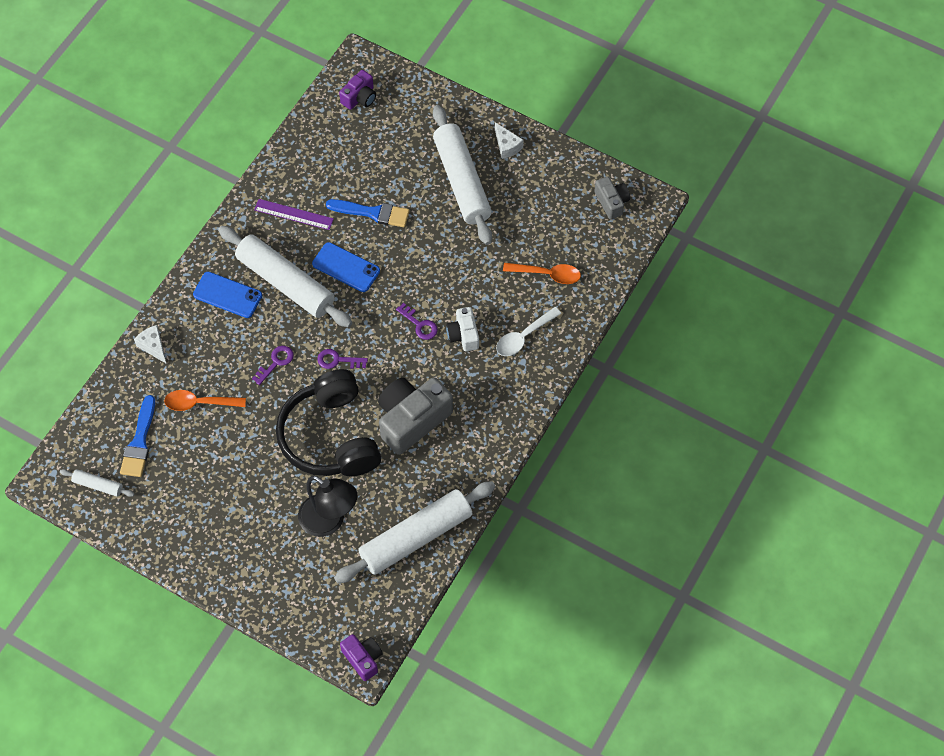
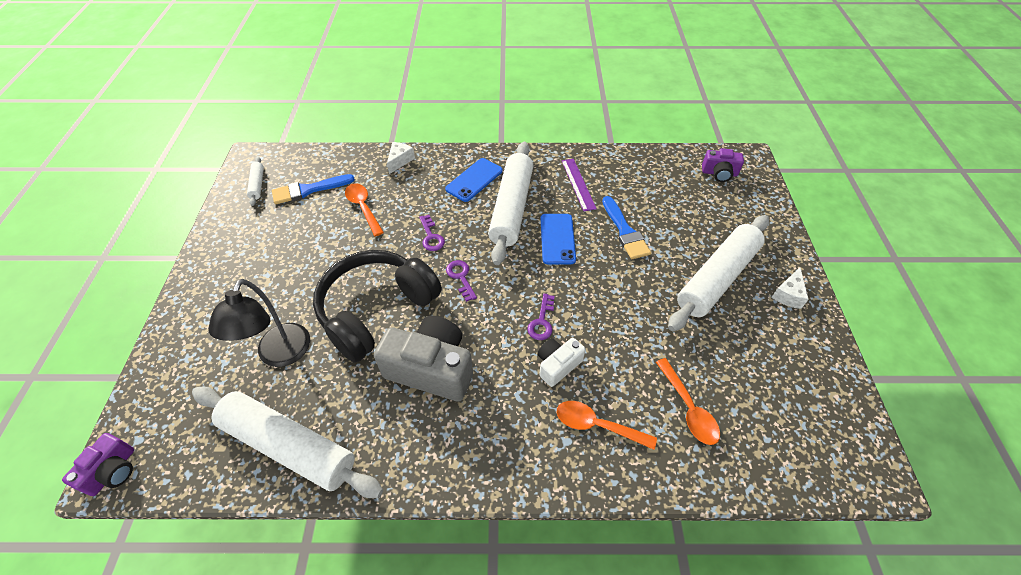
camera: 60 degrees right, 10 degrees down
(227, 295) = (474, 180): blue phone -> blue phone turned 45 degrees clockwise
(276, 362) = (431, 236): purple key -> purple key turned 60 degrees clockwise
(524, 337) = (597, 425): white spoon -> orange spoon
(611, 202) = (831, 427): grey camera -> none

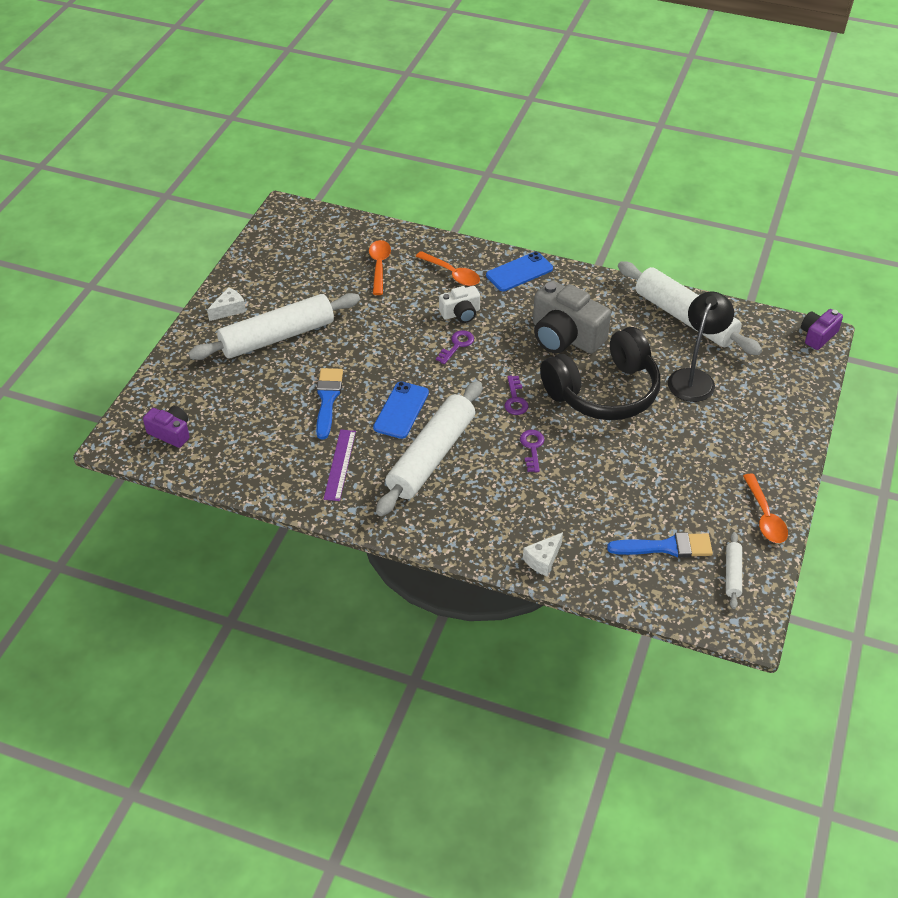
camera: 160 degrees left, 5 degrees down
(363, 208) = (601, 503): orange spoon -> orange spoon (765, 516)
(474, 180) = (458, 504): blue phone -> blue phone (519, 272)

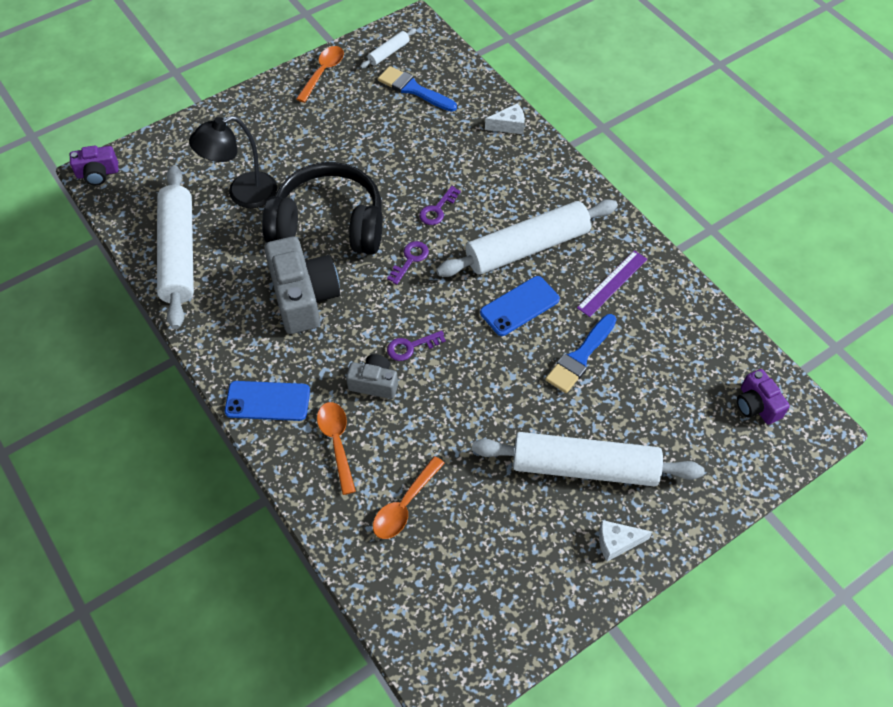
camera: 145 degrees left, 10 degrees up
(461, 313) = (374, 383): white camera -> grey camera

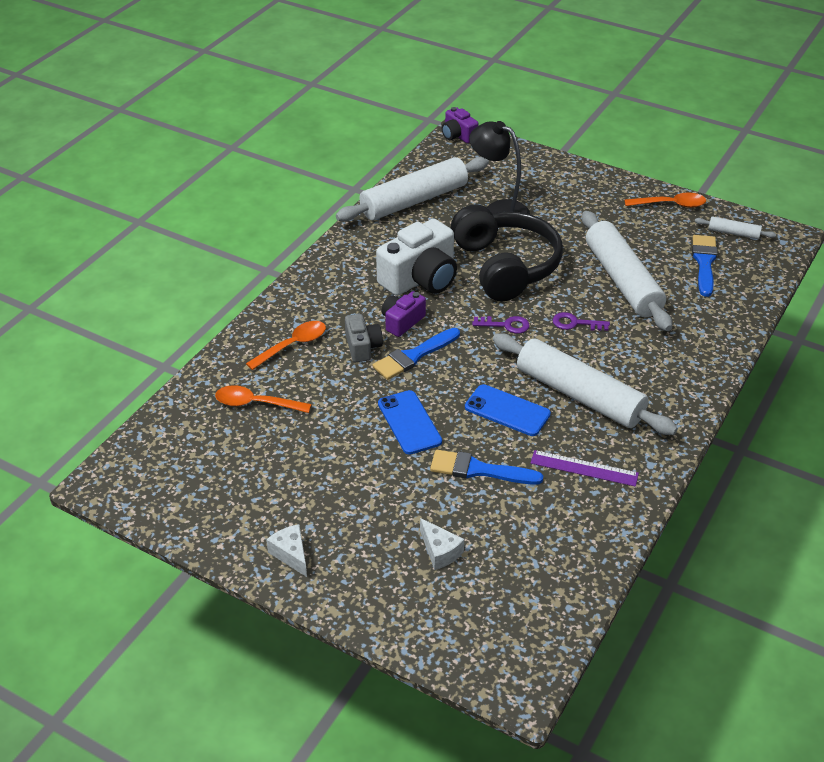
camera: 65 degrees right, 15 degrees down
(267, 401) = (308, 295): blue phone -> blue phone (409, 422)
(303, 297) = (420, 278): grey camera -> white camera
(411, 347) = (413, 356): purple key -> blue brush
(509, 126) = (719, 337): white cheese -> white cheese (440, 551)
(584, 467) = (358, 508): white rolling pin -> white rolling pin (622, 280)
(756, 405) = (512, 625): purple camera -> purple camera (402, 322)

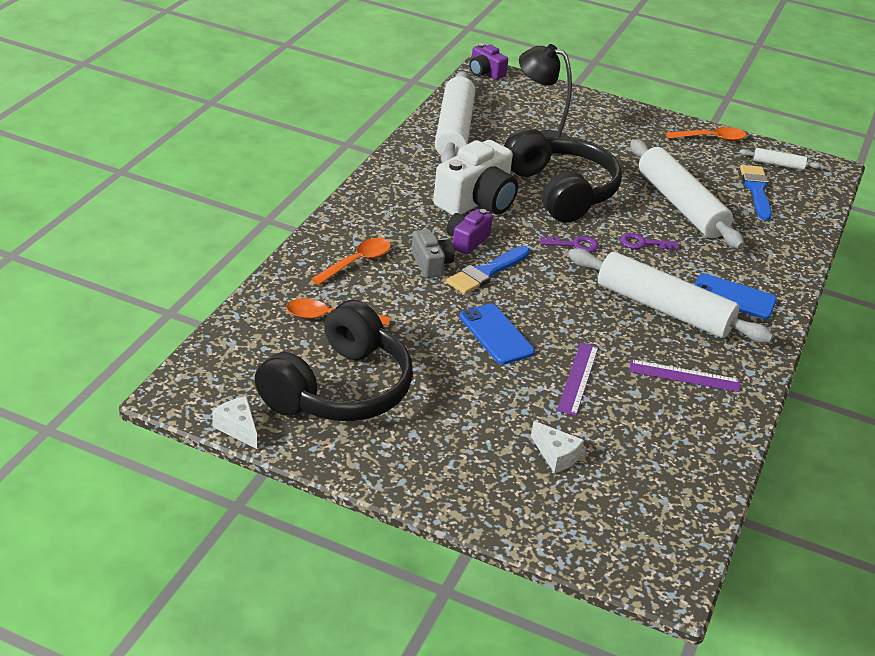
camera: 10 degrees left, 5 degrees down
(250, 478) = (339, 389): none -> black headphones
(291, 554) = (399, 461): white cheese -> white cheese (238, 428)
(414, 200) = (454, 130): white rolling pin -> white rolling pin turned 45 degrees counterclockwise
(479, 470) = (578, 378): blue brush -> purple ruler
(507, 411) = (594, 323): blue phone -> blue phone (733, 297)

